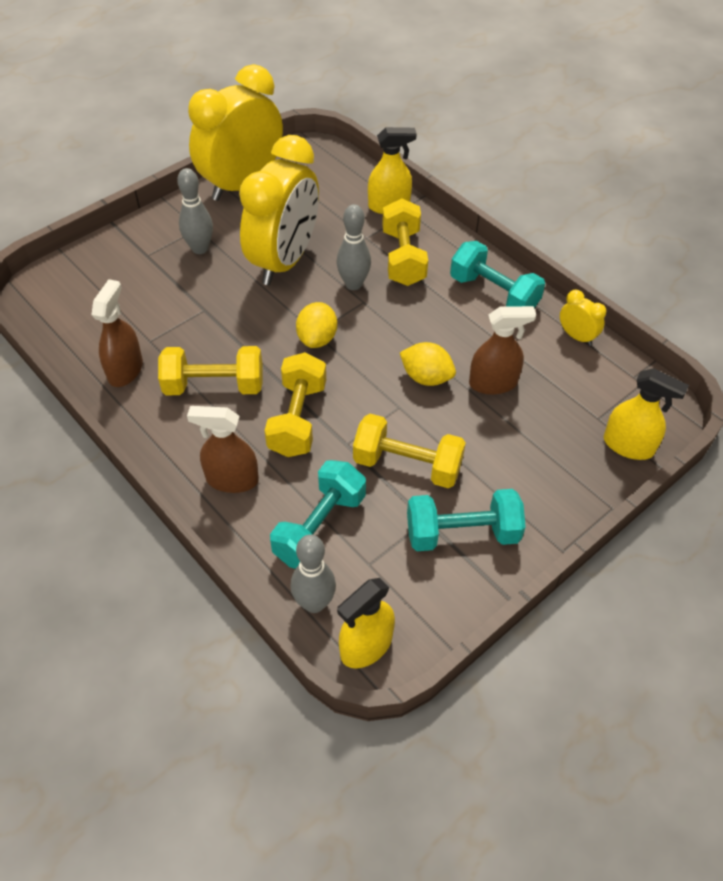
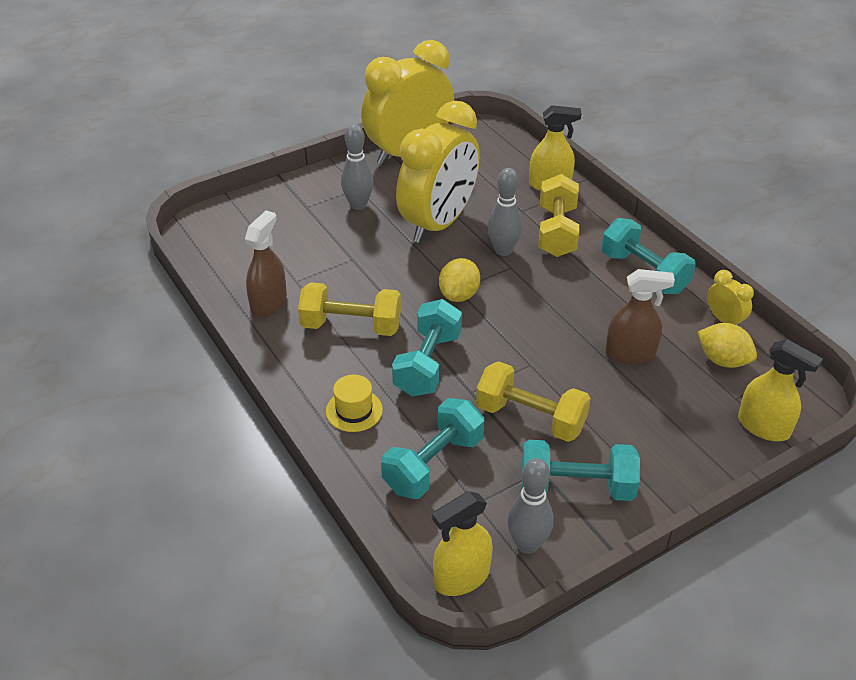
camera: 10 degrees right, 10 degrees down
(232, 479) = (354, 410): brown spray bottle -> yellow hat
(297, 419) = (428, 364): yellow dumbbell -> turquoise dumbbell
(314, 603) = (416, 531): grey bowling pin -> grey bowling pin (527, 544)
(426, 377) = (563, 341): yellow lemon -> yellow lemon (723, 360)

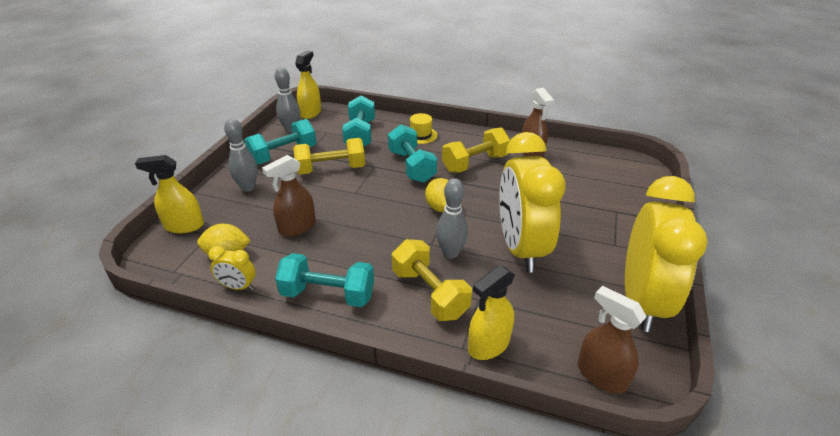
camera: 140 degrees right, 5 degrees down
(358, 205) = (590, 231): grey bowling pin -> grey bowling pin (248, 187)
(498, 141) = (601, 375): none -> brown spray bottle

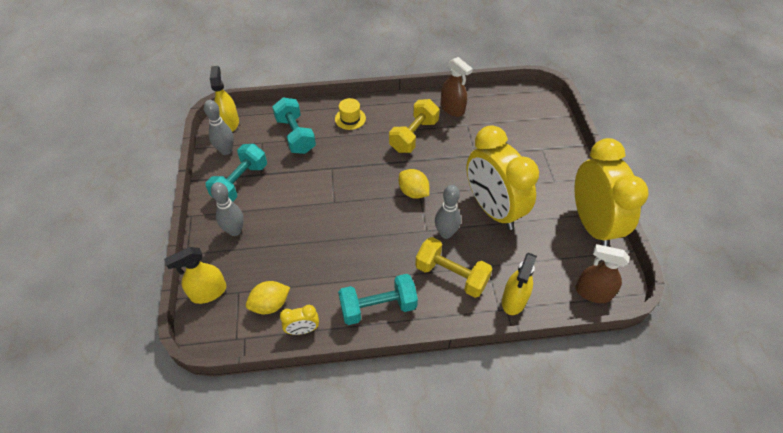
camera: 25 degrees left, 15 degrees up
(297, 227) = (310, 255): brown spray bottle -> none
(331, 169) = (296, 184): yellow dumbbell -> none
(411, 166) = (364, 157): turquoise dumbbell -> none

